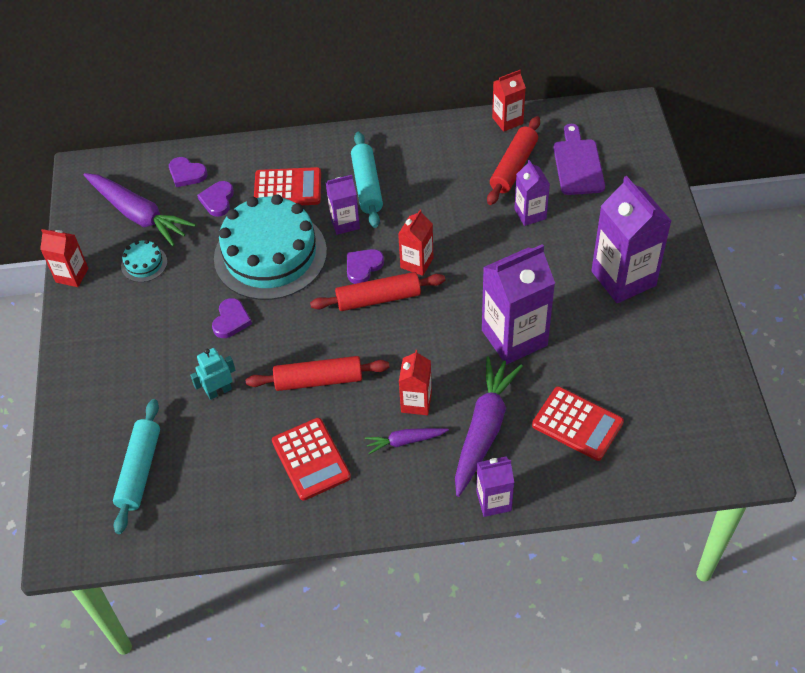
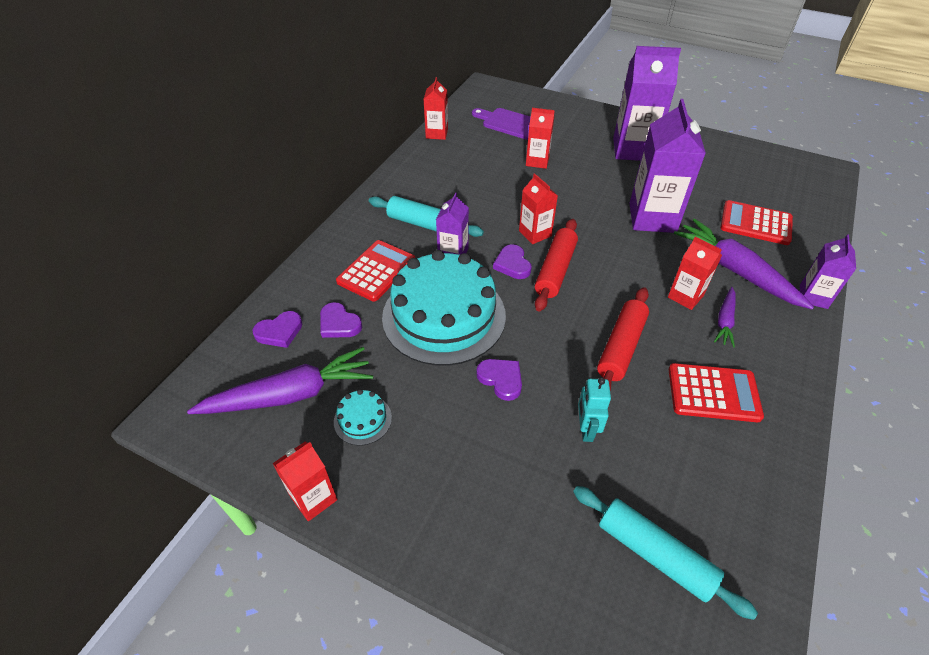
camera: 60 degrees left, 5 degrees down
(513, 167) = (484, 149): red rolling pin -> none
(530, 214) = (537, 161): purple carton -> red carton
(577, 424) = (755, 223): red calculator -> red calculator turned 135 degrees counterclockwise

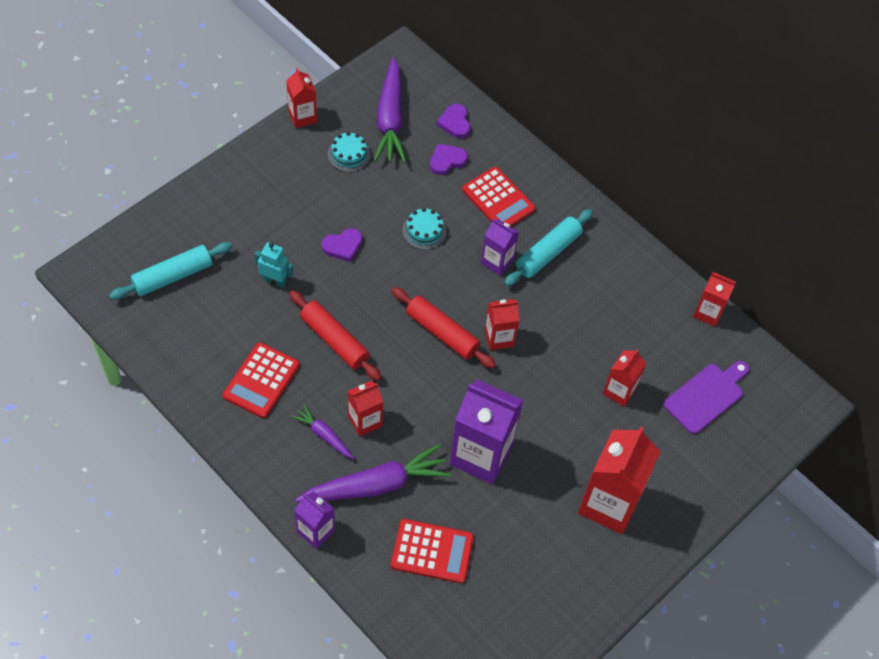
camera: 105 degrees right, 10 degrees up
(444, 316) = (424, 231): turquoise cake -> turquoise cake, size x0.41
(512, 264) = (464, 302): purple heart -> none
(633, 149) = (609, 504): purple carton -> red carton
(755, 223) = (432, 551): red calculator -> red calculator turned 60 degrees clockwise

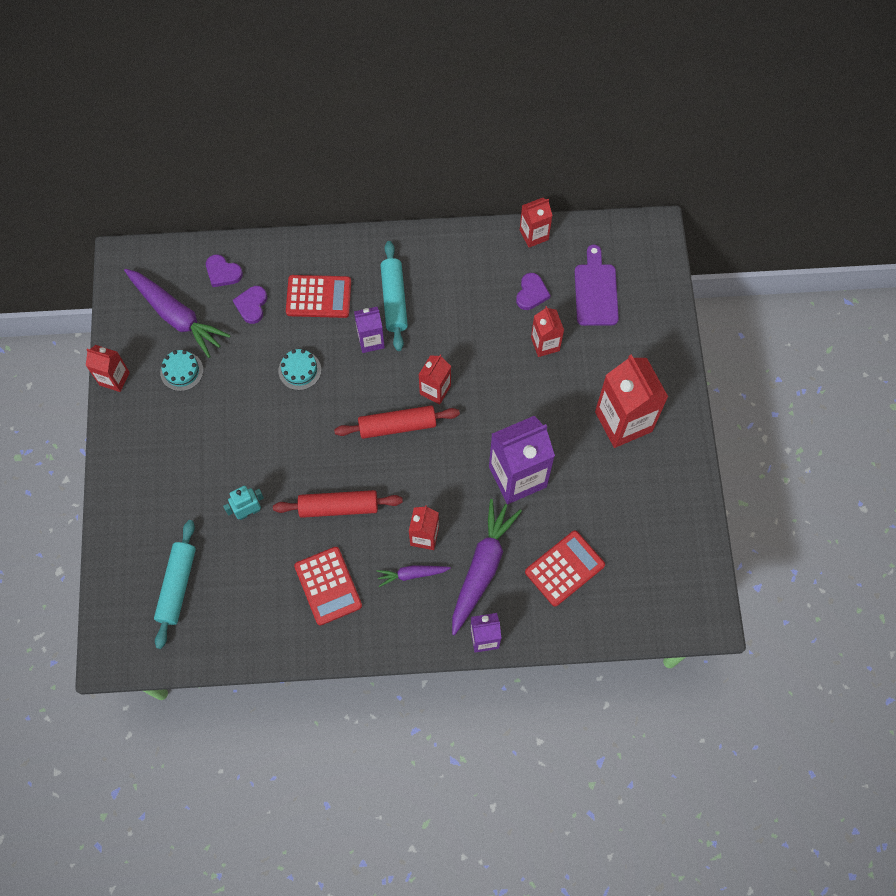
camera: 45 degrees left, 10 degrees up
(343, 246) = (261, 439): purple heart -> purple heart (531, 293)

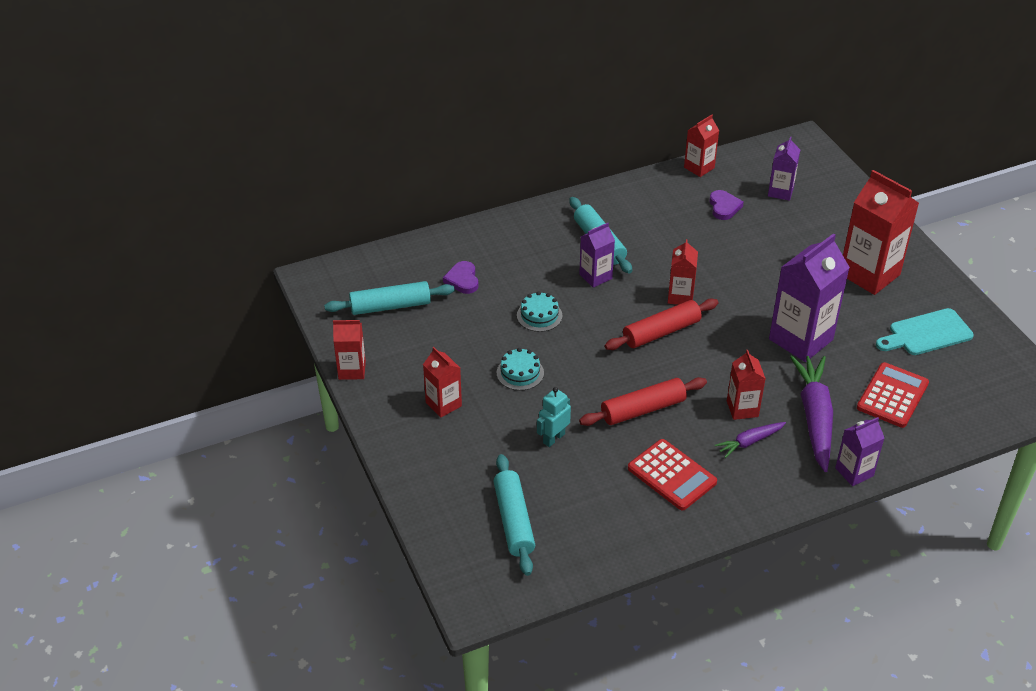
camera: 20 degrees left, 25 degrees down
(176, 316) = (390, 306): purple carrot -> turquoise rolling pin
(181, 371) = (419, 346): turquoise cake -> turquoise cake (520, 373)
(223, 272) = (419, 263): purple heart -> none
(318, 297) = (525, 258): red calculator -> none
(545, 344) = (760, 238): red carton -> red carton (443, 404)
(595, 291) = (780, 192): purple cutting board -> purple carton
(636, 509) = (926, 333): none -> turquoise cutting board

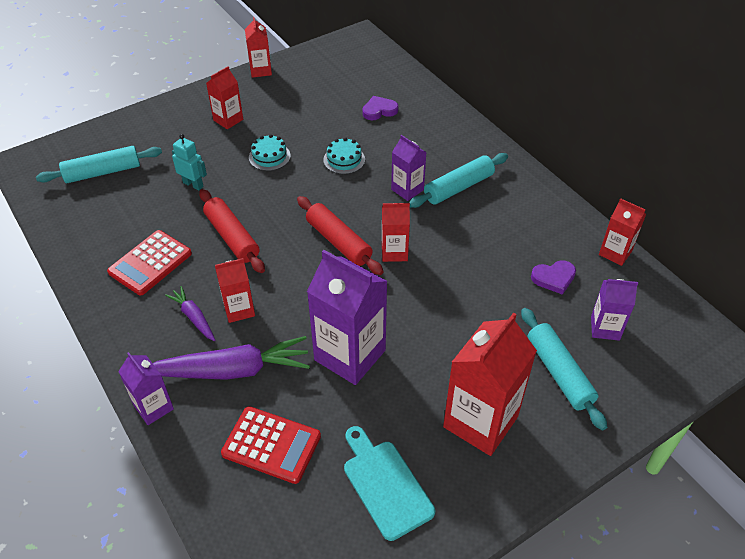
camera: 80 degrees right, 5 degrees up
(390, 306) = (337, 78): turquoise rolling pin -> turquoise rolling pin (559, 373)

